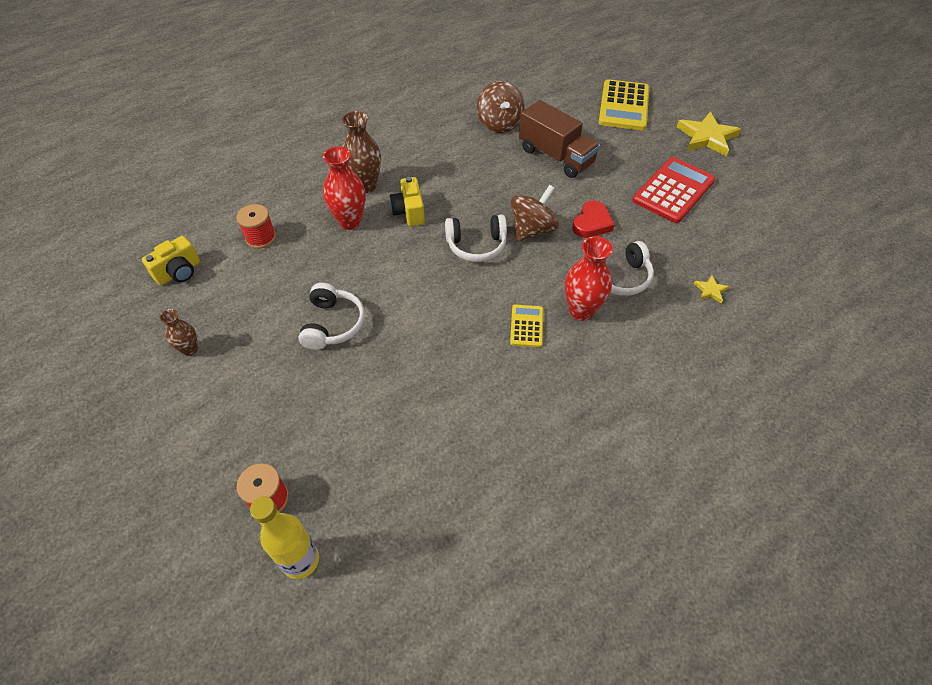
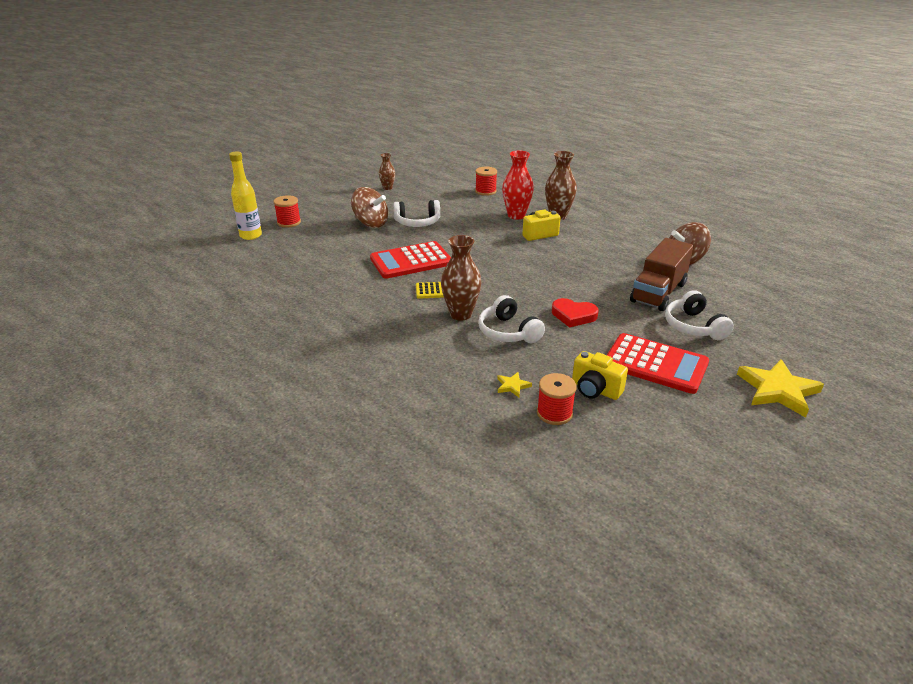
camera: 80 degrees right, 20 degrees down
(179, 272) = (445, 175): yellow camera -> yellow camera (595, 390)
(446, 343) = (411, 261): none -> red calculator
(476, 245) = (515, 264): white headphones -> white headphones (693, 326)
(532, 230) = (547, 286): brown spinning top -> brown spinning top (370, 223)
(581, 310) = (461, 314): red vase -> brown vase
(624, 106) = (784, 329): yellow calculator -> none
(747, 270) = (554, 413): none -> red spool

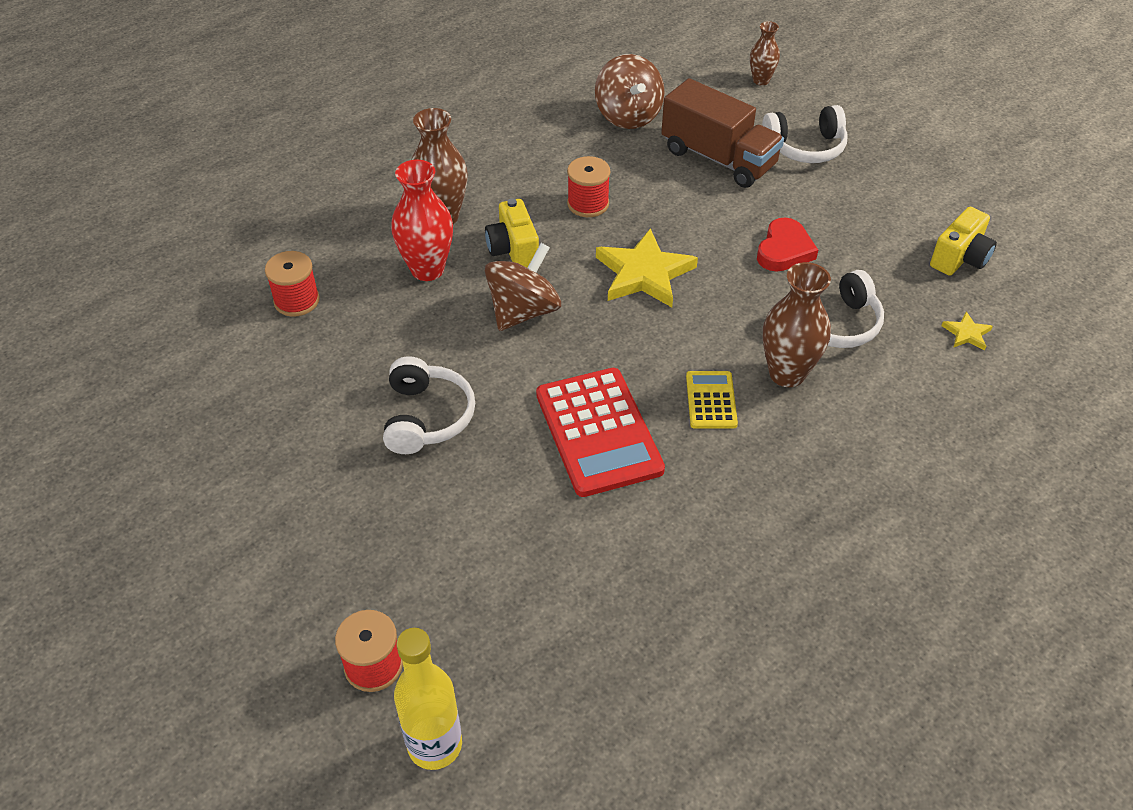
camera: 85 degrees left, 15 degrees up
(370, 223) = (413, 498): brown spinning top -> brown spinning top (523, 311)
(387, 188) = (218, 467): brown vase -> brown vase (761, 80)
(554, 413) = (1015, 301): red spool -> red spool (588, 204)
(655, 364) = (895, 197): red calculator -> none
(777, 390) = (933, 119): yellow star -> yellow star (644, 273)

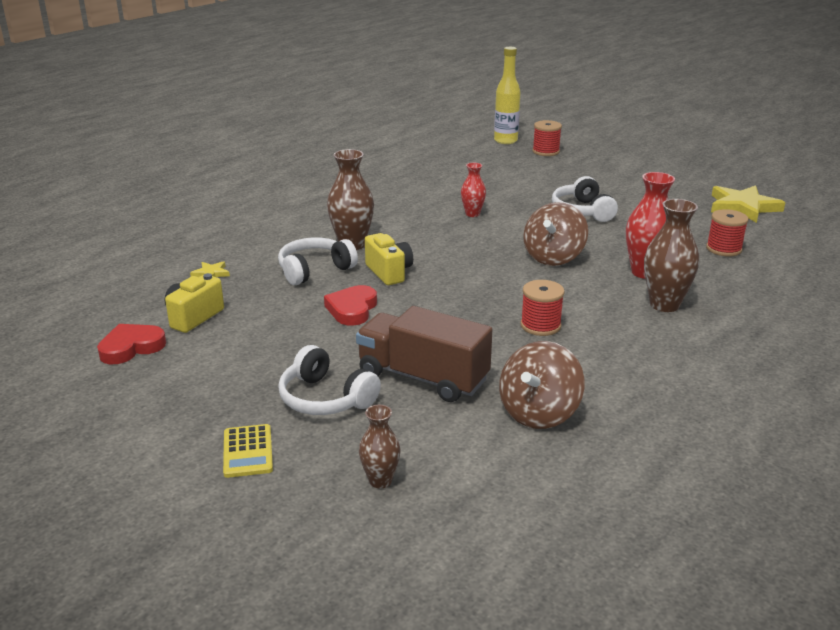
camera: 170 degrees right, 20 degrees down
(513, 250) = (585, 289): yellow camera -> yellow camera (389, 272)
(598, 432) = (472, 214): red calculator -> red vase
(628, 116) = (539, 413): brown spinning top -> brown spinning top turned 120 degrees counterclockwise
(644, 273) = (470, 284): yellow star -> yellow star (743, 207)
(711, 400) = (403, 230): yellow calculator -> yellow calculator (248, 451)
(805, 147) = (325, 398): white headphones -> white headphones turned 120 degrees counterclockwise
(1007, 223) = (131, 347): none -> red heart

